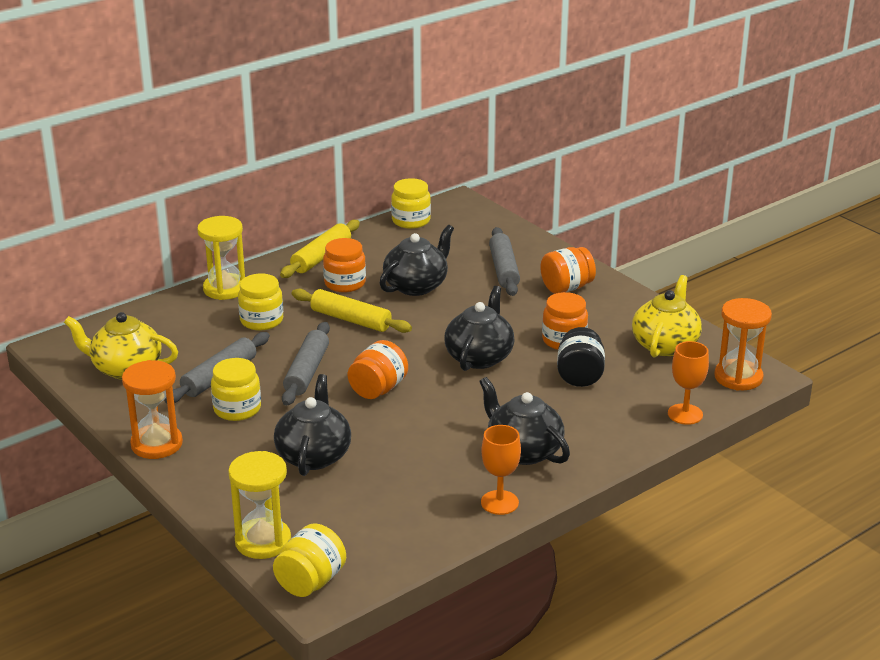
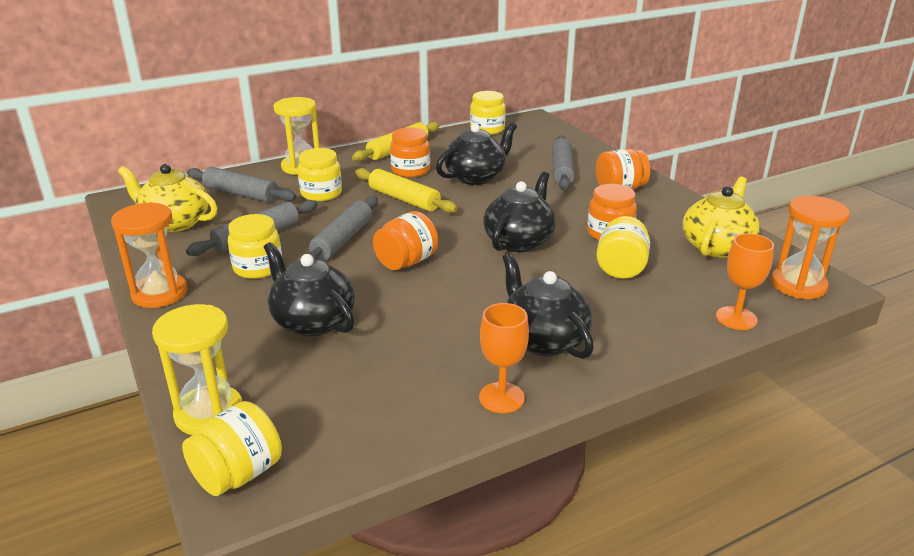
camera: 10 degrees right, 0 degrees up
(177, 329) = (241, 194): none -> grey rolling pin
(314, 455) = (312, 321): black teapot -> black teapot turned 60 degrees counterclockwise
(580, 376) = (621, 268): black jar -> yellow jar

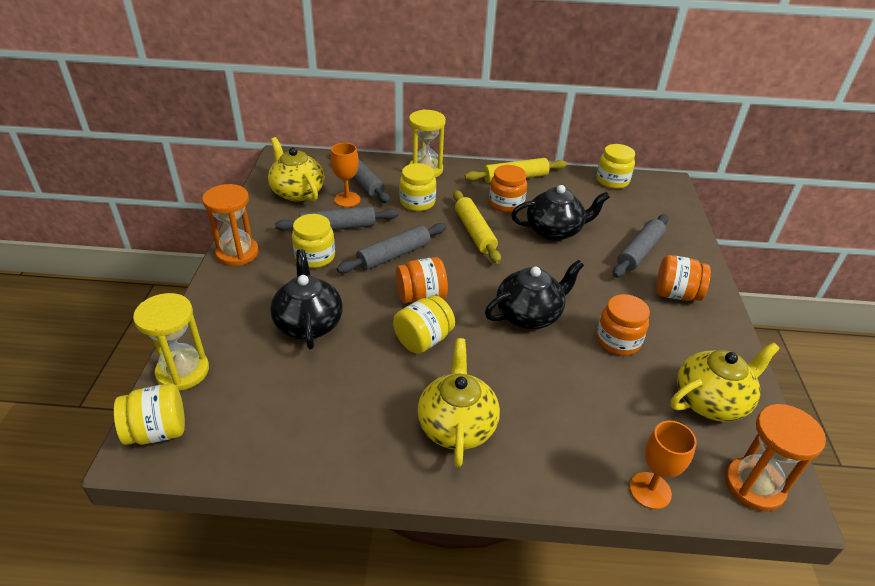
camera: 30 degrees right, 10 degrees up
(501, 398) = (375, 464): orange goblet -> orange goblet (347, 199)
(543, 340) = (457, 425): black teapot -> yellow teapot
(621, 268) = (593, 383): yellow jar -> yellow jar (423, 340)

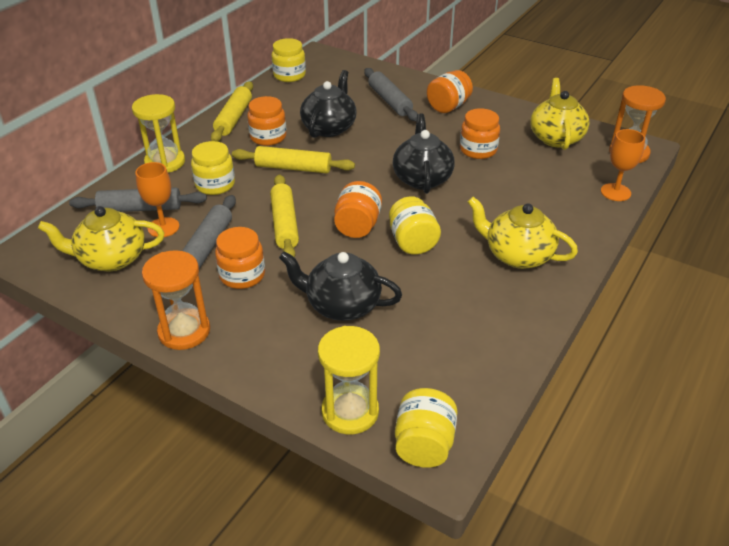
camera: 60 degrees left, 0 degrees up
(315, 257) = (242, 275): yellow jar -> orange jar
(394, 255) = (285, 224): grey rolling pin -> yellow rolling pin

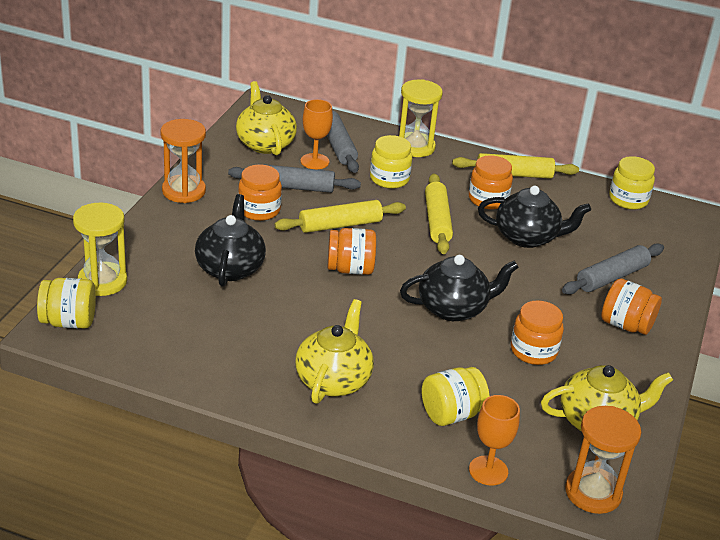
camera: 75 degrees right, 5 degrees down
(412, 242) = (334, 306): yellow jar -> yellow jar (451, 414)

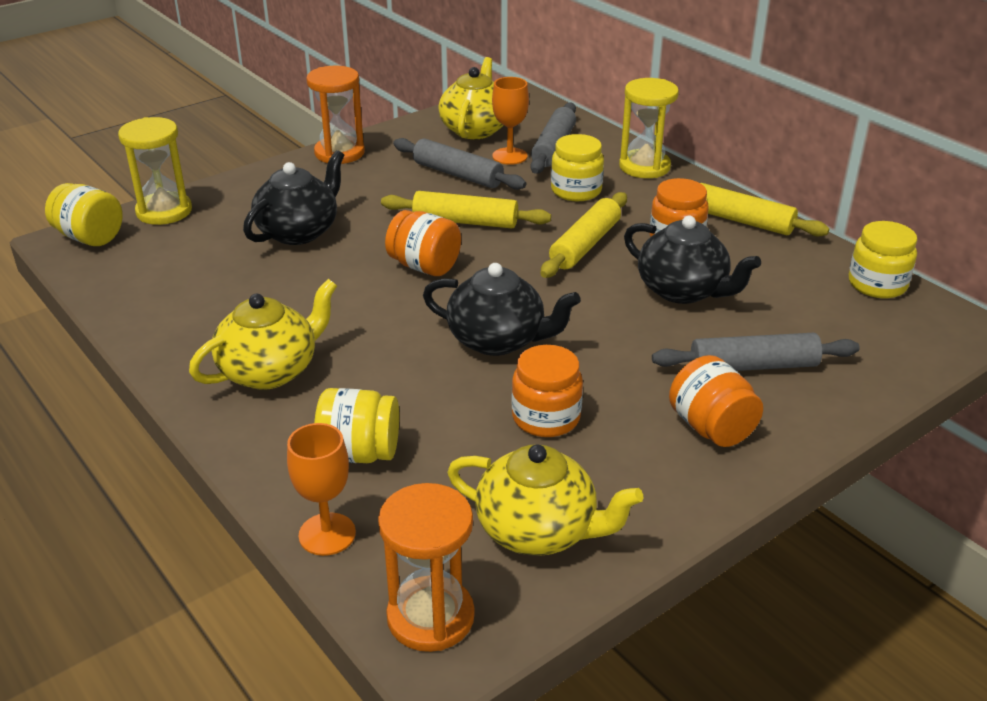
camera: 35 degrees right, 0 degrees up
(259, 210) = (394, 187): orange jar -> none

